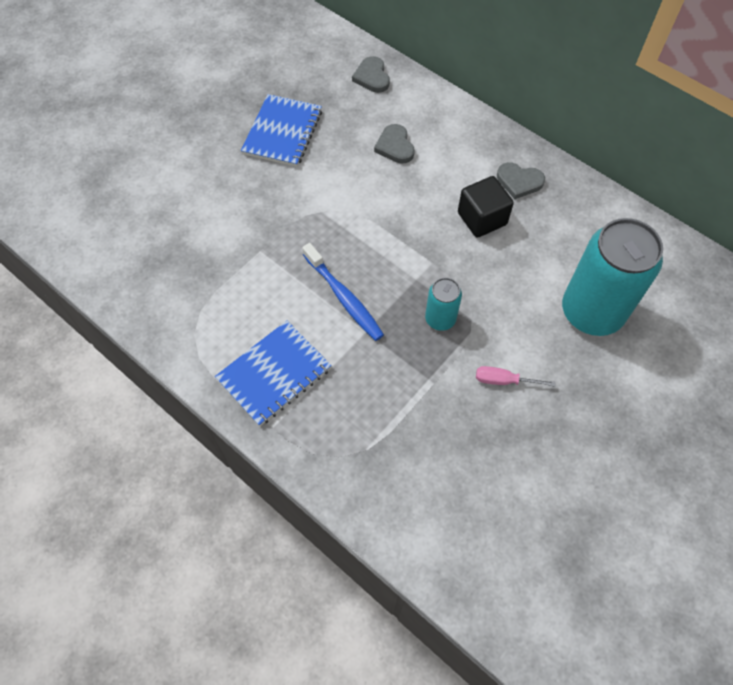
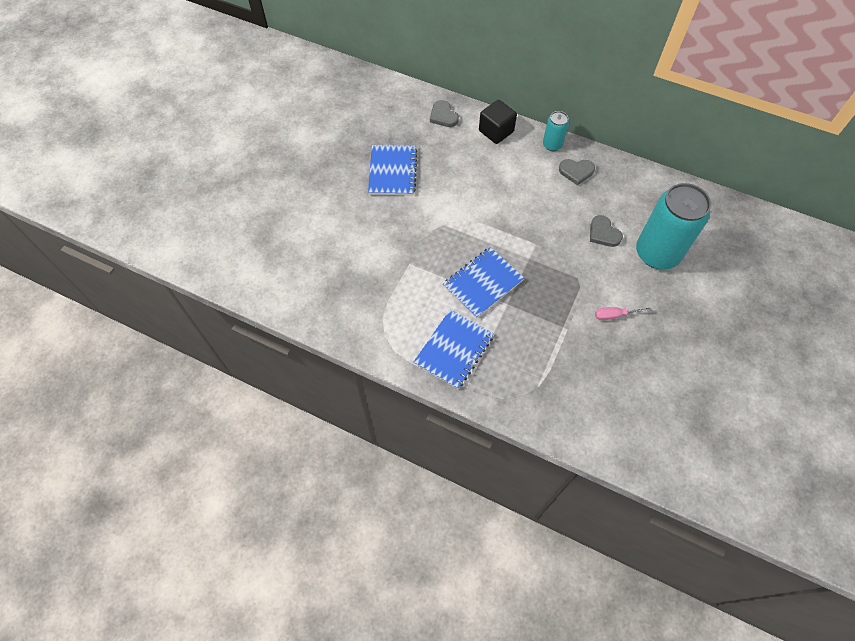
camera: 15 degrees left, 0 degrees up
(344, 297) = (483, 283): blue toothbrush -> blue notebook
(395, 146) = (479, 164): grey heart -> grey heart (603, 233)
(440, 319) = (556, 282): turquoise can -> turquoise can (552, 145)
(482, 218) = (559, 204): black cube -> black cube (496, 131)

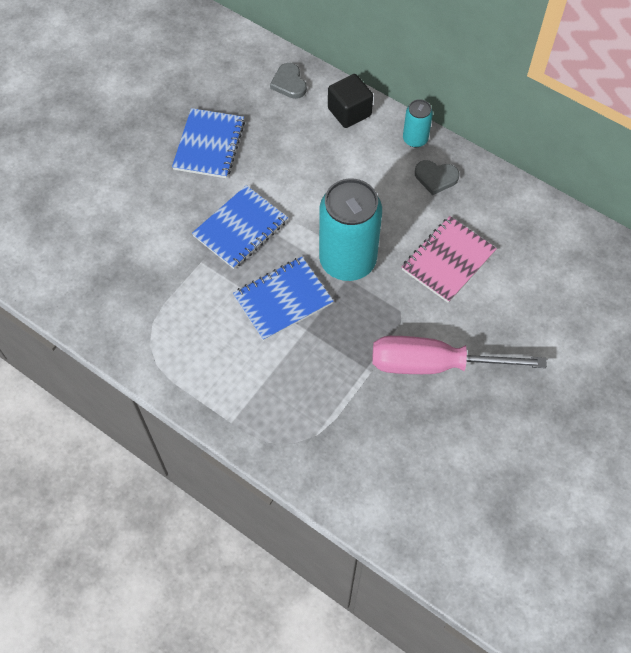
camera: 10 degrees right, 0 degrees up
(454, 350) = (227, 375): blue notebook -> blue notebook (240, 228)
(603, 233) = (448, 260): grey heart -> pink notebook
(614, 315) = (432, 364): pink screwdriver -> pink screwdriver, size x2.44
(657, 253) = (508, 296): turquoise can -> turquoise can (347, 260)

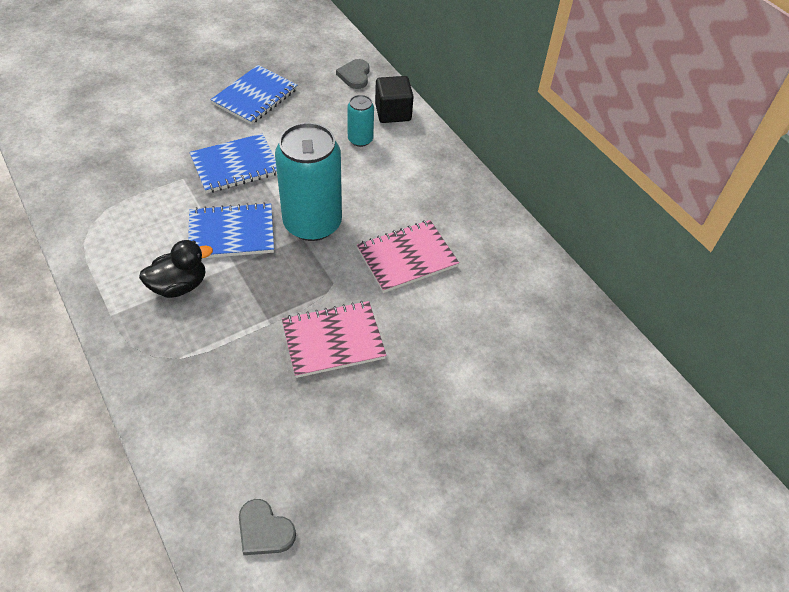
camera: 20 degrees right, 10 degrees down
(271, 369) = (179, 285): none -> black duck
(415, 139) = (439, 151): turquoise can -> turquoise can (360, 139)
(432, 364) = (333, 340): pink screwdriver -> pink notebook
(436, 178) = (438, 187): grey heart -> grey heart (264, 530)

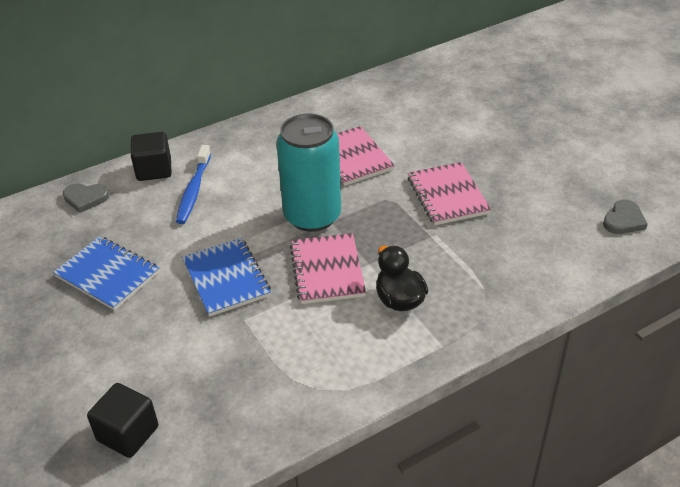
camera: 85 degrees left, 10 degrees down
(86, 121) = (128, 433): none -> black cube
(231, 233) = (327, 270): blue notebook -> pink notebook
(360, 139) = (193, 190): turquoise can -> blue toothbrush

